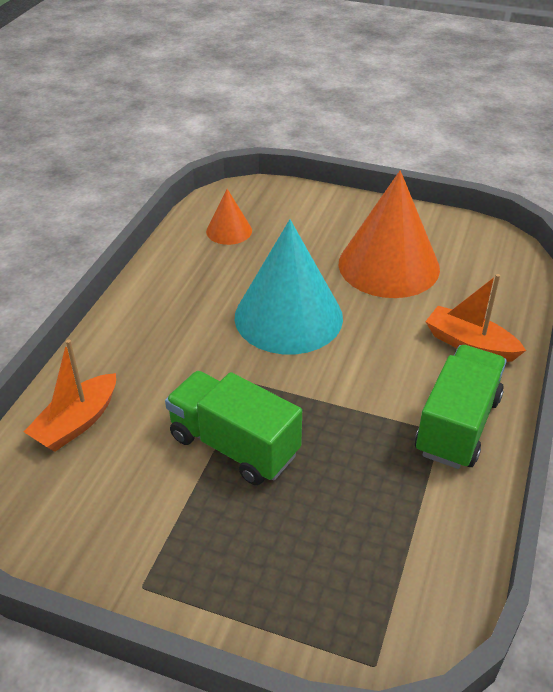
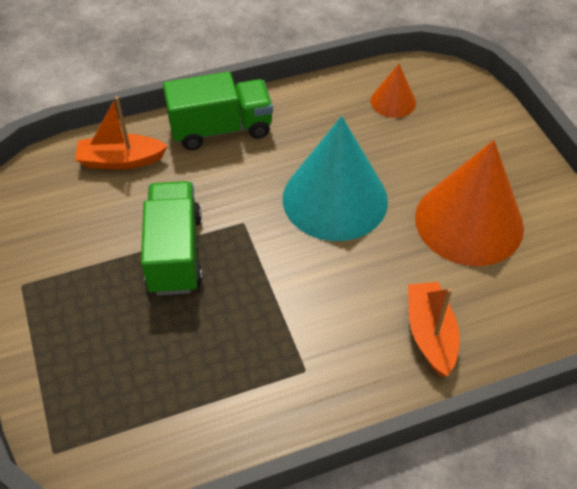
camera: 50 degrees right, 10 degrees up
(457, 425) = (323, 378): green truck -> green truck (221, 129)

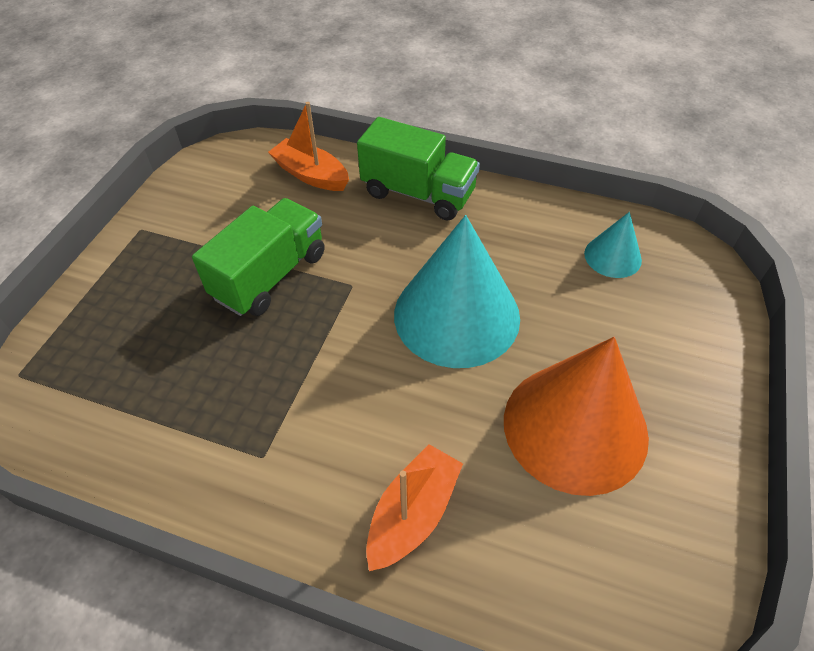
camera: 40 degrees right, 0 degrees up
(393, 101) = (612, 256): orange cone -> turquoise cone

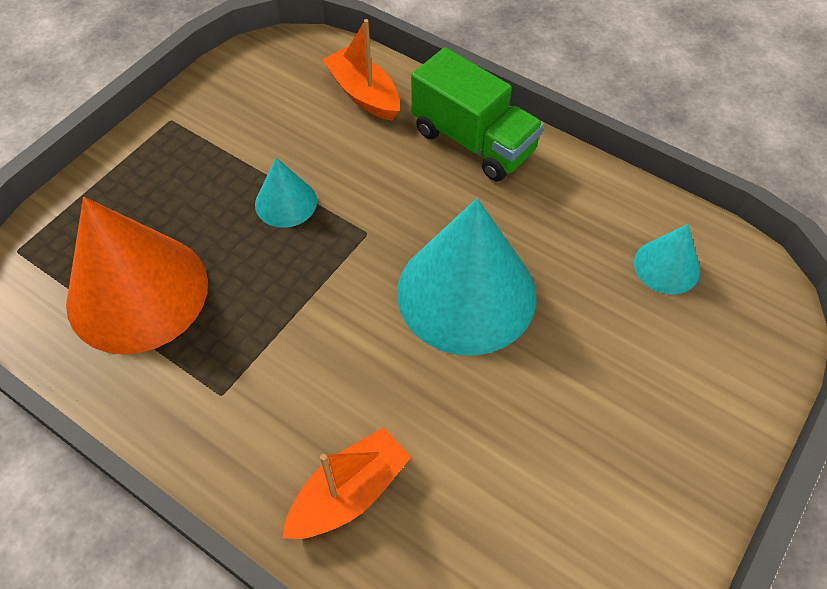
camera: 15 degrees right, 5 degrees up
(270, 276) = (286, 202): green truck -> turquoise cone
(575, 427) = (549, 448): orange cone -> orange cone (137, 292)

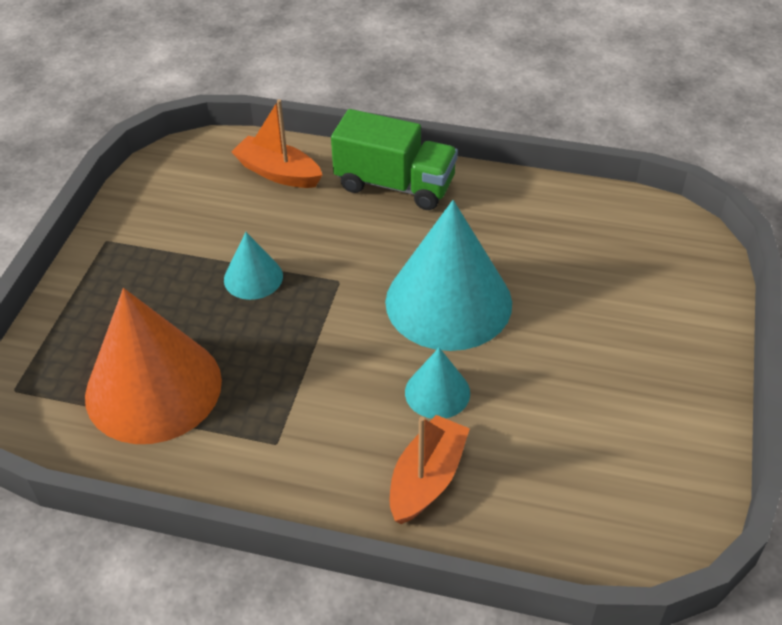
camera: 20 degrees left, 10 degrees down
(666, 266) = (600, 235): turquoise cone -> turquoise cone (437, 392)

